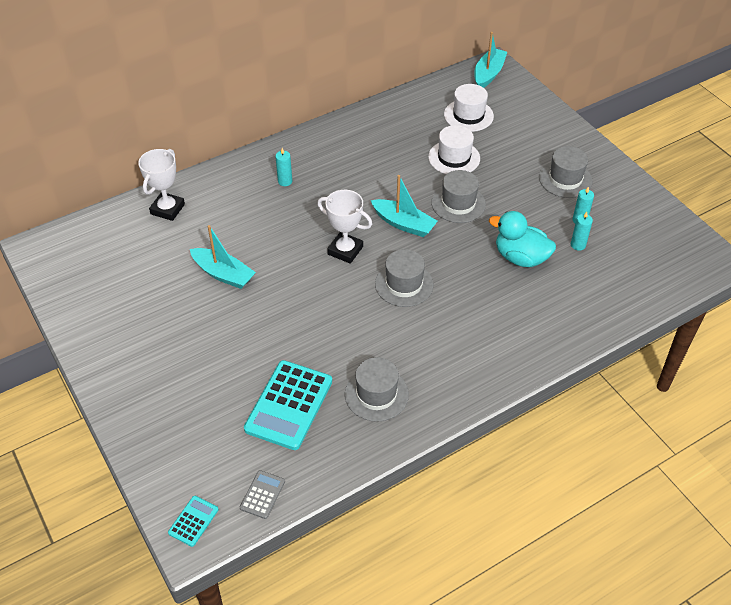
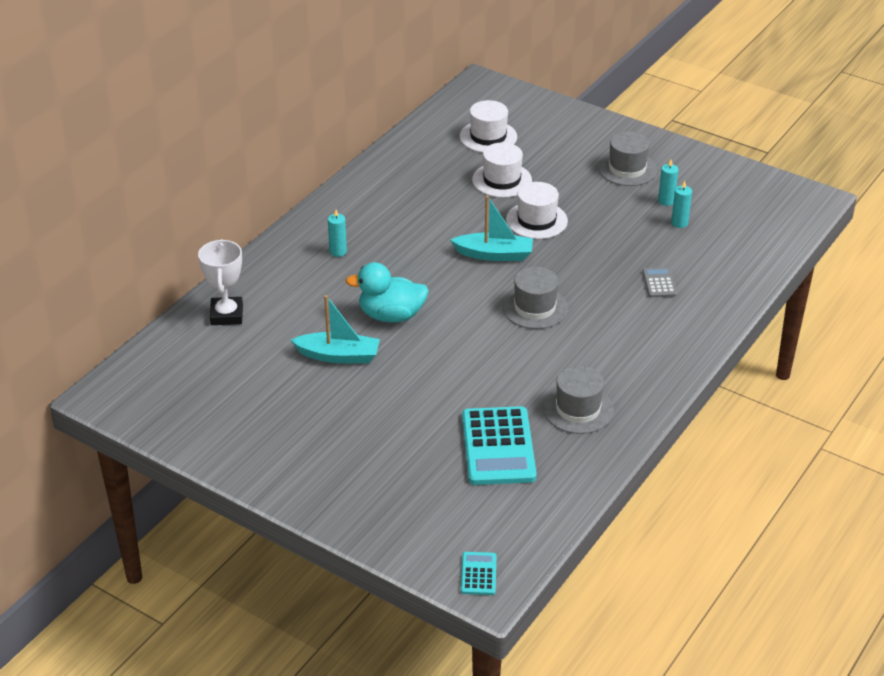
camera: 25 degrees left, 10 degrees down
(262, 494) = (530, 528): grey calculator -> grey calculator (659, 283)
(345, 250) = (452, 296): white trophy -> none
(458, 203) = (536, 220): grey hat -> white hat
(488, 74) = (480, 92): turquoise boat -> none
(520, 257) = (632, 250): turquoise duck -> turquoise duck (391, 315)

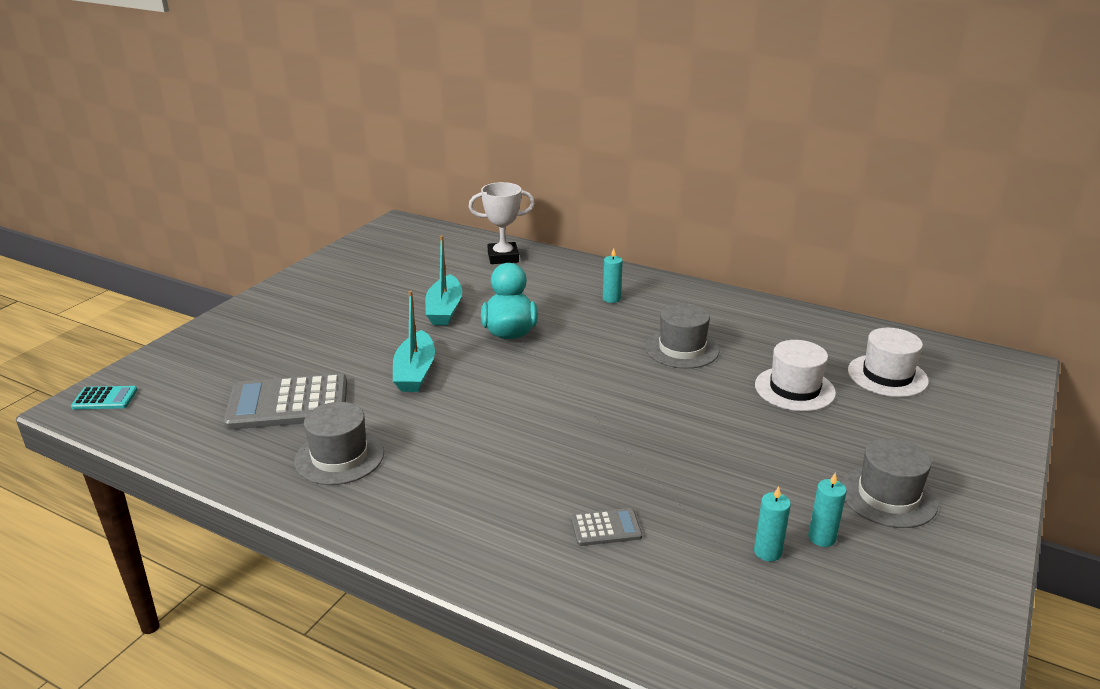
camera: 85 degrees right, 10 degrees down
(494, 254) = (634, 389): turquoise boat -> turquoise boat (415, 372)
(498, 447) = (288, 403): turquoise calculator -> grey calculator
(535, 308) = (533, 421): grey hat -> grey hat (682, 349)
(536, 220) = (717, 417): white hat -> none

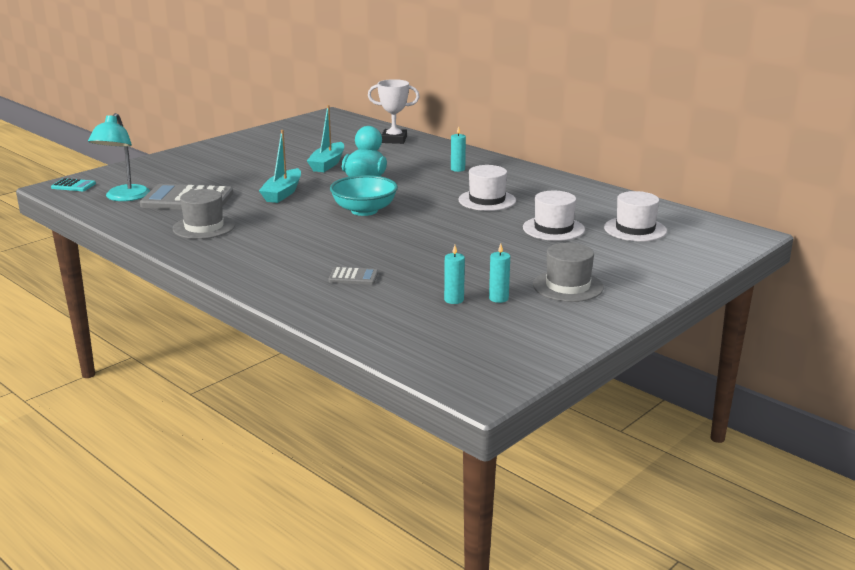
camera: 15 degrees right, 5 degrees down
(192, 412) = (124, 197): none -> turquoise lamp
(541, 390) = (364, 210): none -> turquoise bowl
(682, 349) = (487, 200): grey hat -> white hat

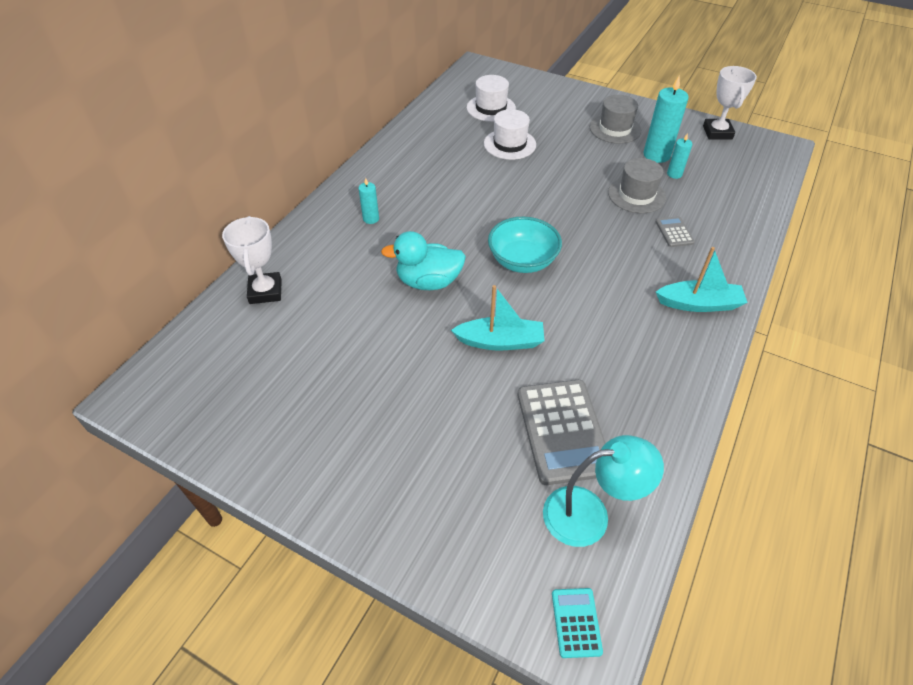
camera: 105 degrees left, 25 degrees up
(204, 227) = (635, 377): grey hat -> grey hat (636, 195)
(327, 164) = (380, 330): turquoise boat -> turquoise boat (699, 304)
(487, 200) = (458, 187): white hat -> none
(498, 298) = (656, 155): turquoise candle -> turquoise candle, size x1.85
(535, 350) = (717, 133): none -> white trophy

